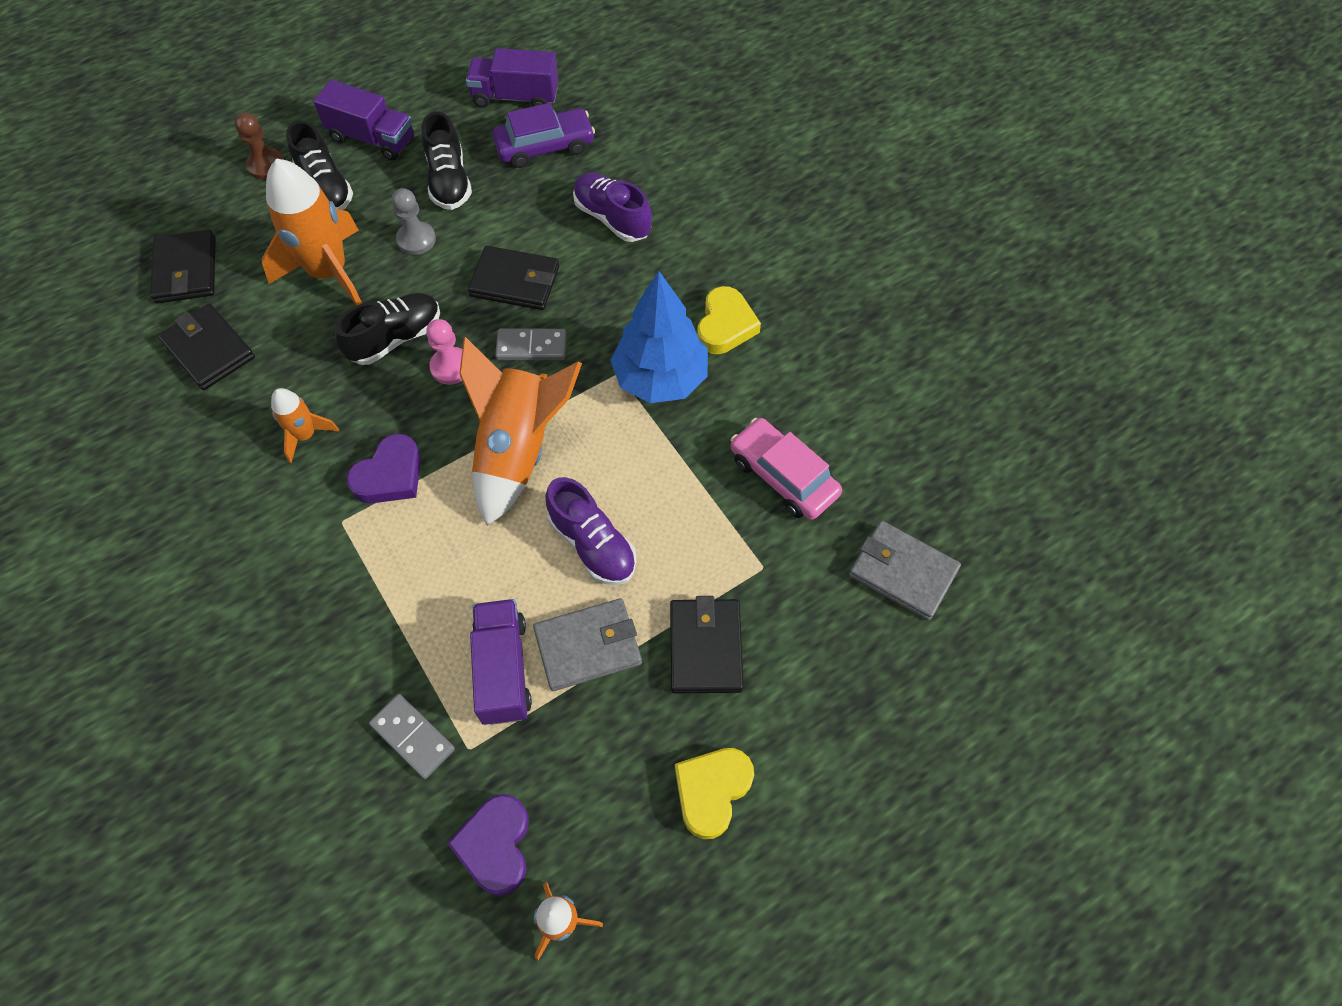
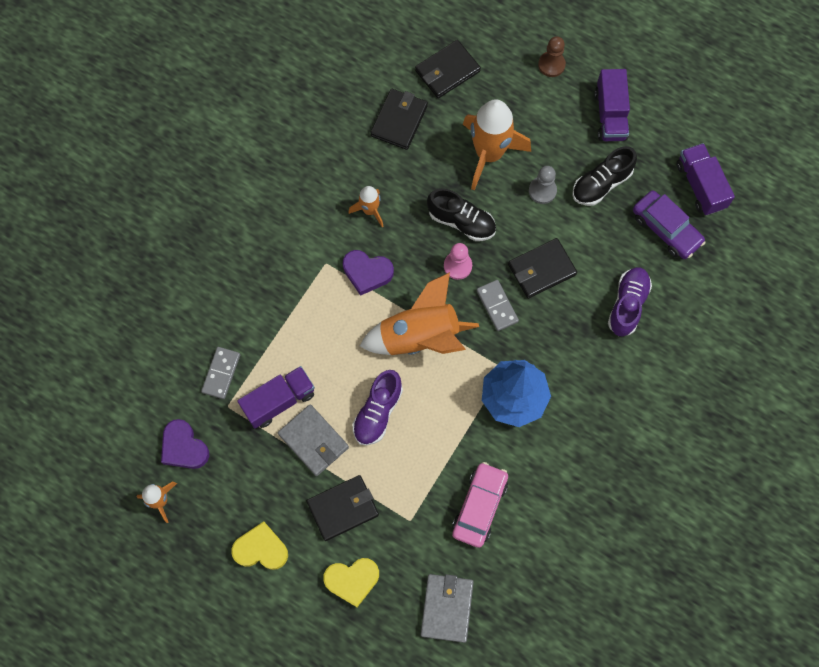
camera: 65 degrees right, 10 degrees up
(326, 187) = (553, 111): black shoe -> none
(496, 845) = (184, 447): purple heart -> purple heart turned 105 degrees counterclockwise
(515, 281) = (541, 269): black wallet -> black wallet turned 75 degrees clockwise
(725, 325) = (576, 420): yellow heart -> yellow heart (352, 580)

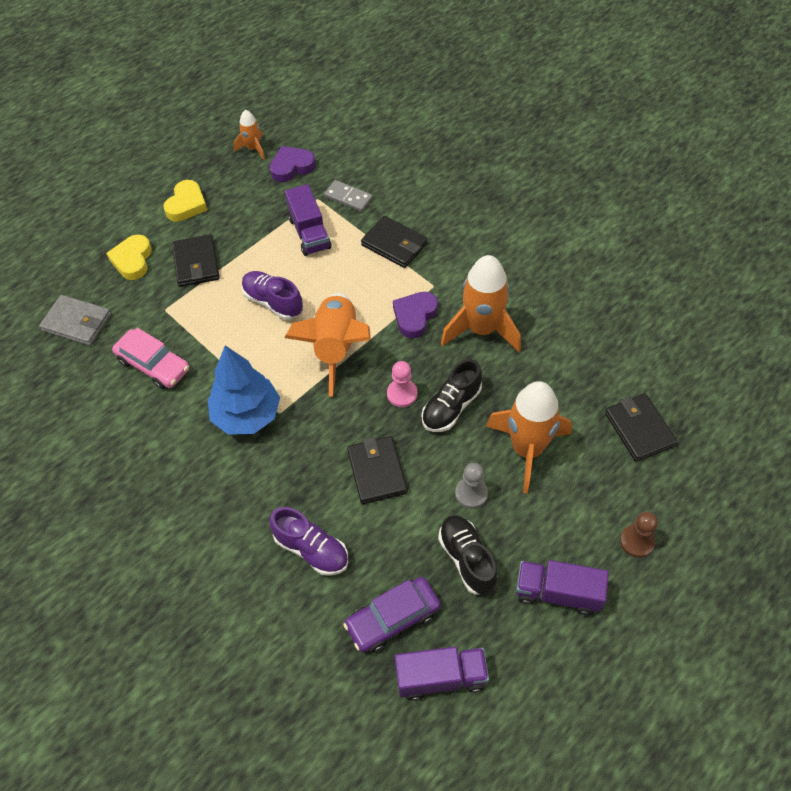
camera: 105 degrees right, 15 degrees down
(313, 441) = (264, 251): grey wallet -> none
(370, 210) = (482, 329): orange rocket -> orange rocket, size x1.98
(399, 121) = (582, 372): black wallet -> black wallet (394, 244)
(497, 306) = (348, 420): grey domino -> none

